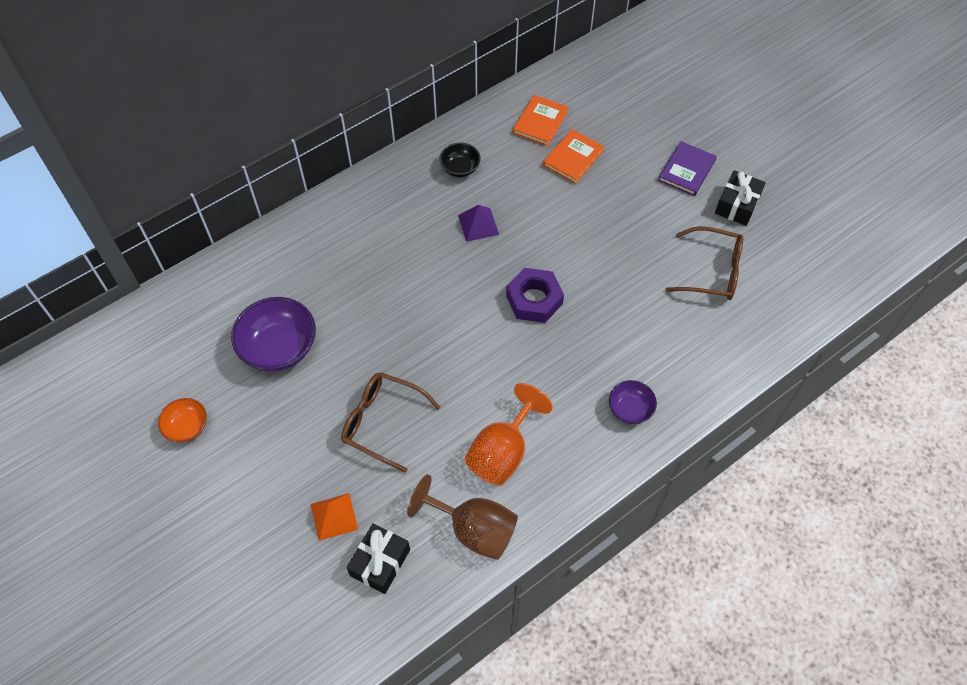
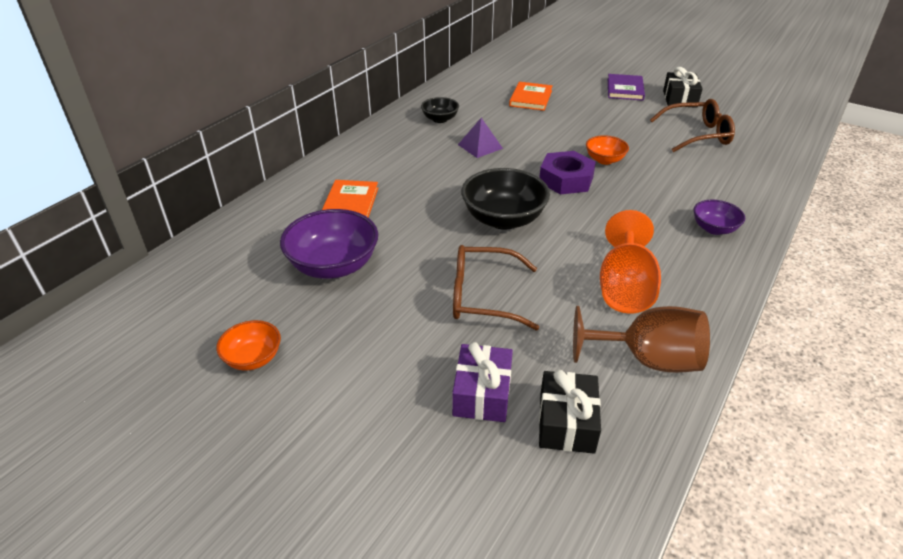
camera: 20 degrees left, 20 degrees down
(334, 516) = (482, 393): orange pyramid -> purple gift
(446, 336) = (503, 219): none -> black bowl
(540, 122) = (489, 86): orange book -> orange book (350, 203)
(589, 282) = (604, 160): none -> orange bowl

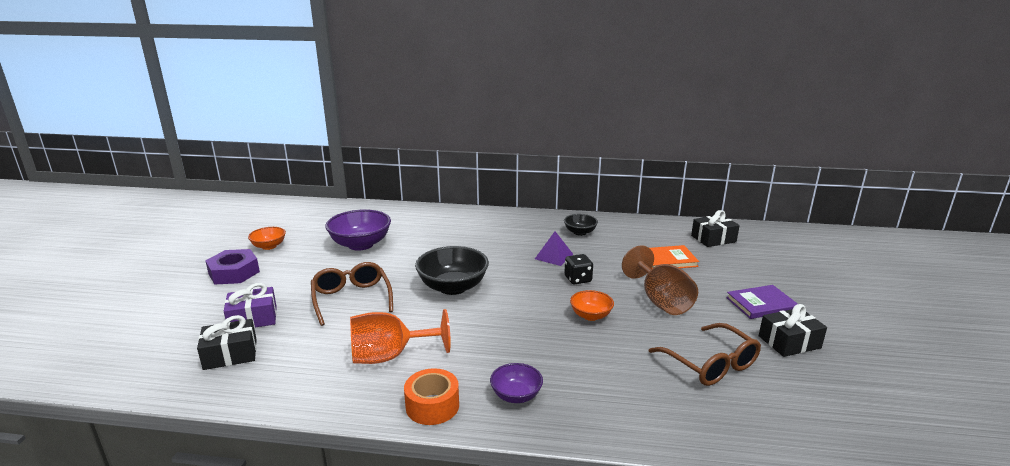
camera: 65 degrees right, 15 degrees down
(350, 203) = (433, 232): orange book -> none
(508, 69) = (713, 239): none -> black gift
(536, 147) = (578, 279): none -> black dice
(566, 179) = (536, 302): purple nut -> purple nut (234, 273)
(647, 360) = (303, 379): brown goblet -> brown goblet (660, 301)
(718, 277) = (432, 406): none -> orange tape

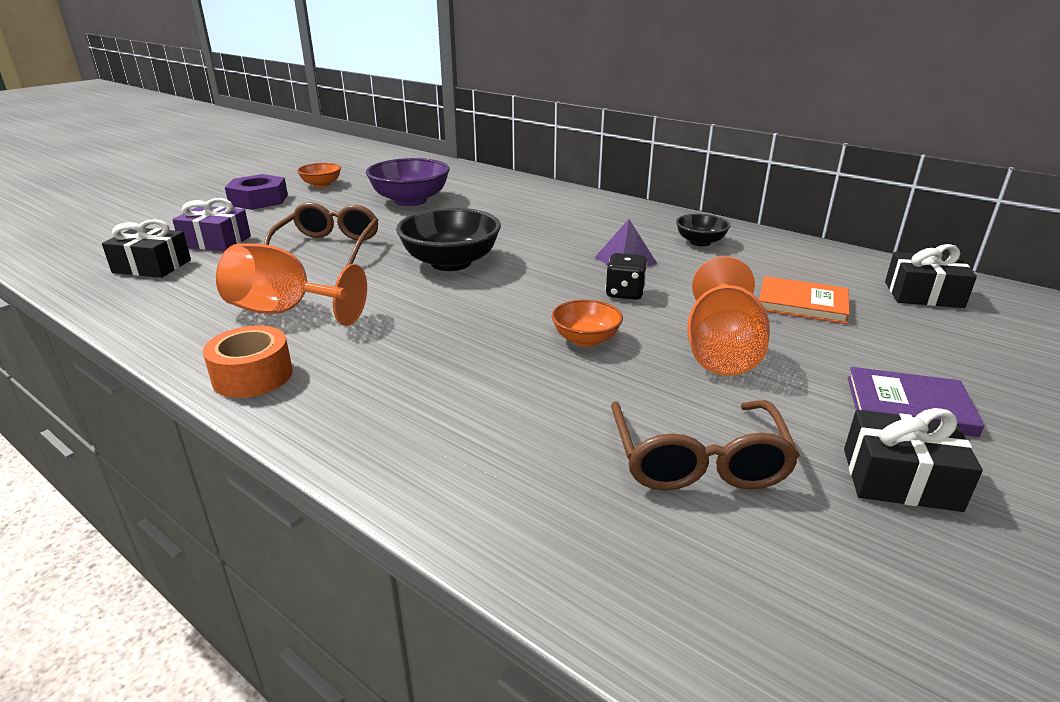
camera: 30 degrees right, 5 degrees up
(516, 395) = (359, 399): purple bowl -> none
(660, 301) = (721, 351): brown goblet -> orange goblet

